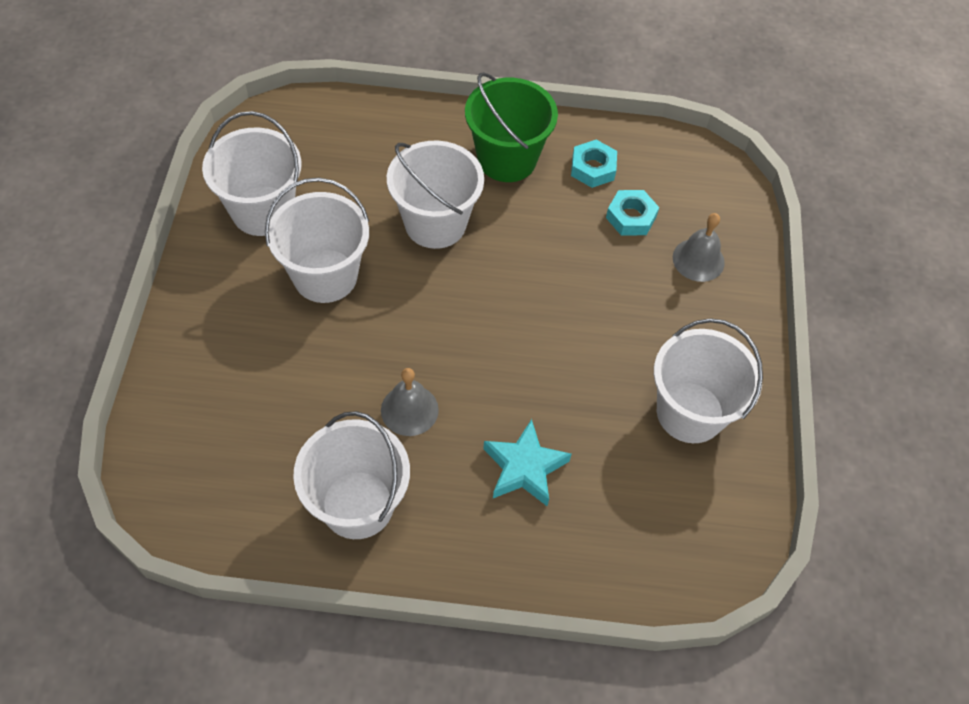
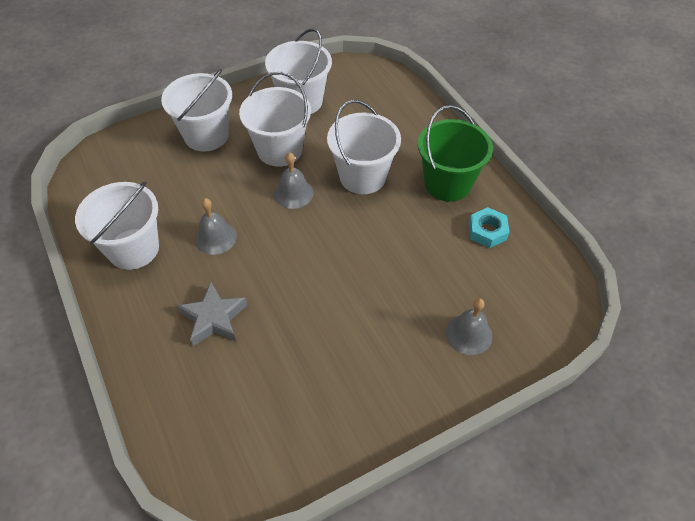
camera: 60 degrees right, 5 degrees down
(405, 299) = (293, 193): none -> grey bell
(524, 468) = (214, 318): turquoise star -> grey star
(631, 217) = (467, 274): turquoise nut -> none
(690, 412) = (329, 396): white bucket -> white bucket (206, 135)

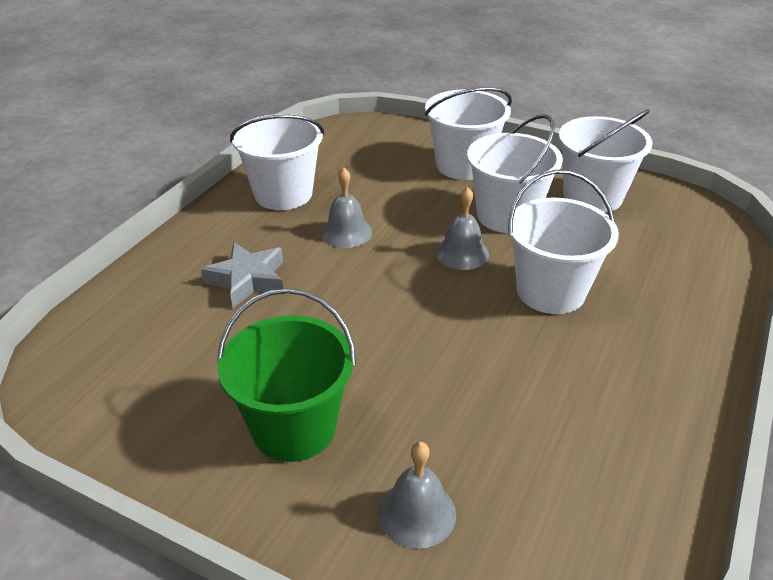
camera: 55 degrees right, 15 degrees down
(447, 183) = (639, 370): green bucket -> green bucket (294, 428)
(487, 231) = (611, 451): turquoise nut -> none

